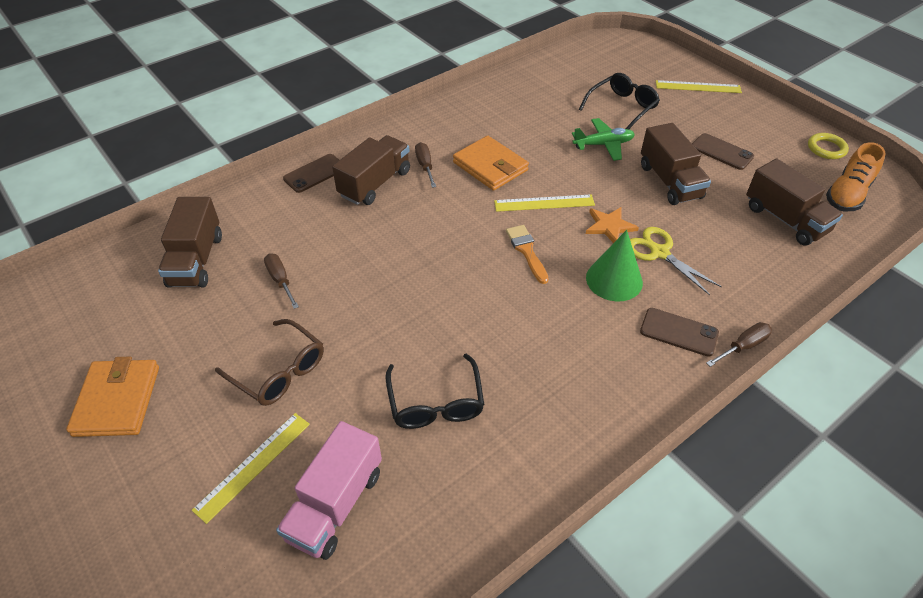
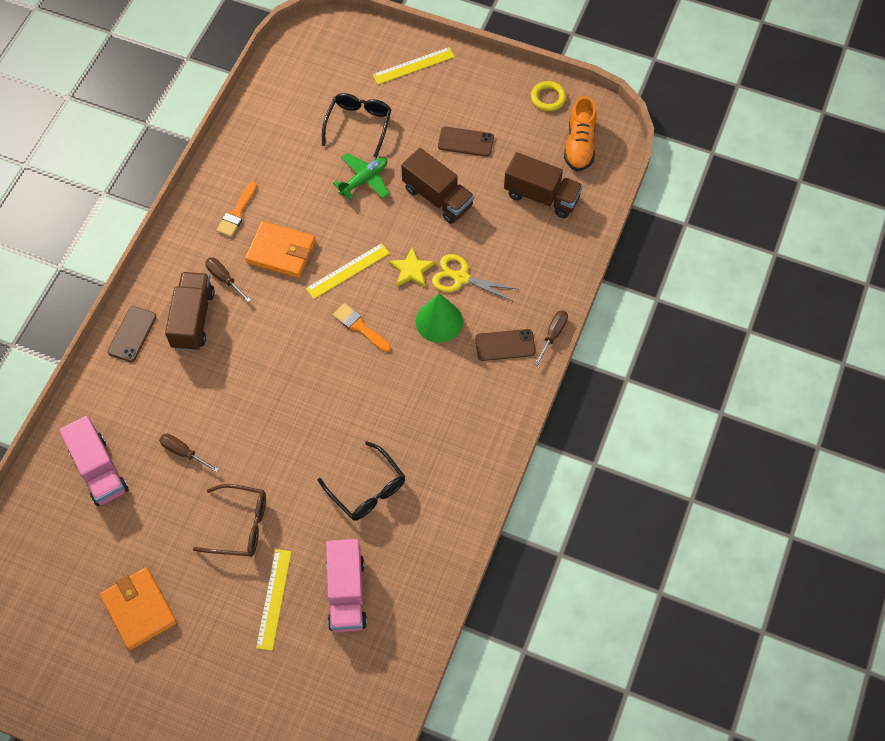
camera: 30 degrees left, 15 degrees up
(196, 260) = (99, 470): brown truck -> pink truck
(471, 127) = (237, 213): none -> orange brush
(609, 226) = (411, 269): orange star -> yellow star

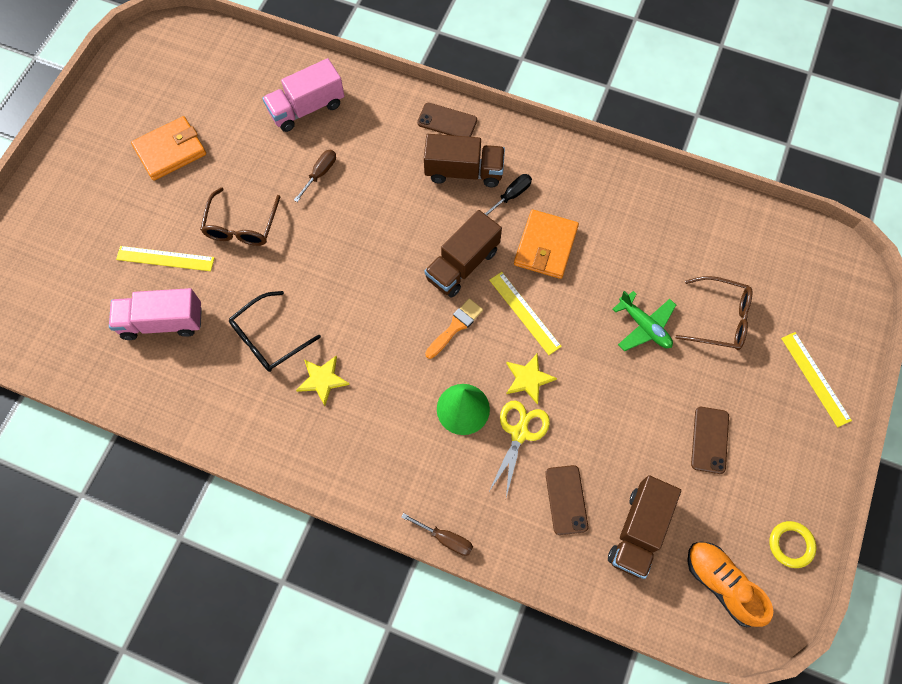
camera: 90 degrees right, 5 degrees up
(224, 279) = (511, 196): brown screwdriver -> black screwdriver
(237, 213) = (591, 202): orange brush -> none
(358, 125) = (720, 319): black glasses -> brown glasses
(410, 438) = (322, 380): none -> yellow star
(437, 197) = (627, 407): brown truck -> brown truck (462, 264)
(505, 345) = (432, 482): brown phone -> brown phone (566, 500)
(579, 145) = (721, 584): orange shoe -> orange shoe turned 45 degrees clockwise

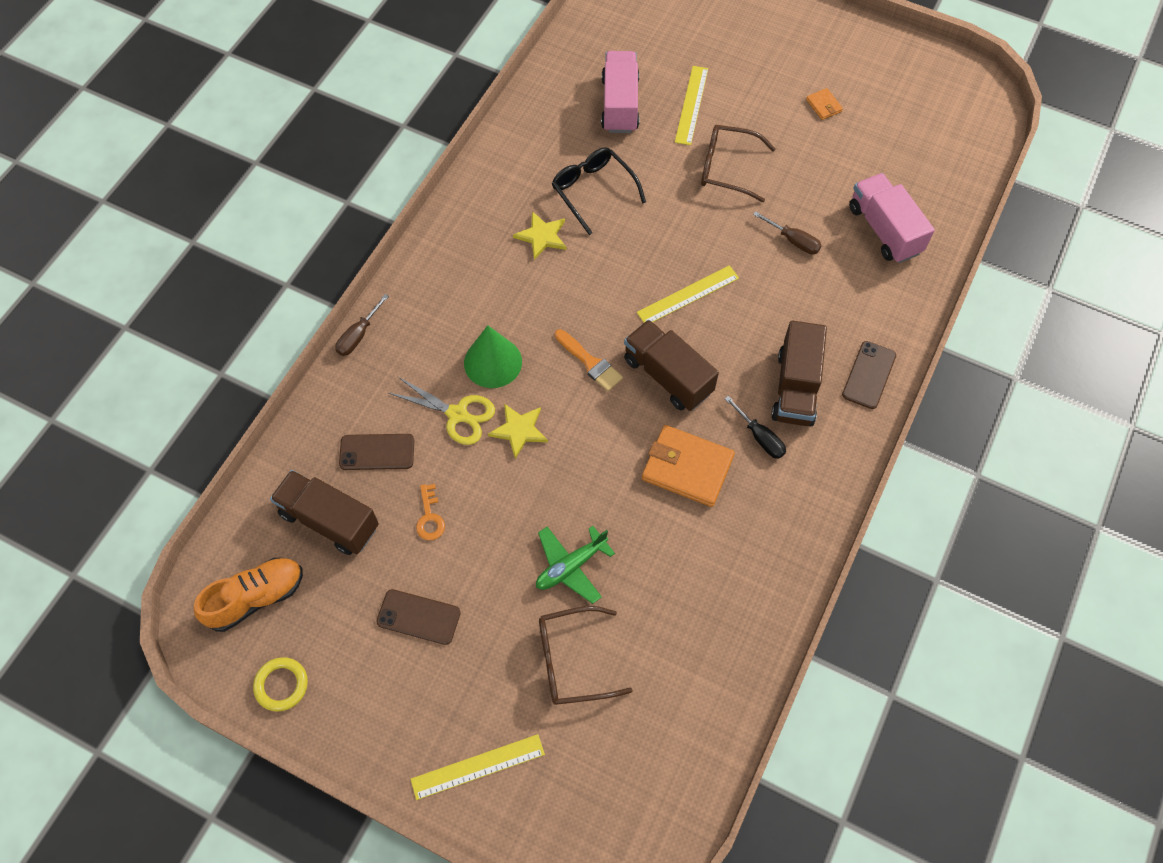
camera: 95 degrees right, 5 degrees down
(170, 151) = (824, 105): orange wallet -> orange wallet, size x0.47
(524, 313) = (600, 435): yellow ruler -> yellow ruler (688, 295)
(621, 443) = (429, 517): none -> orange key
(720, 319) = (572, 660): brown glasses -> brown glasses turned 60 degrees clockwise

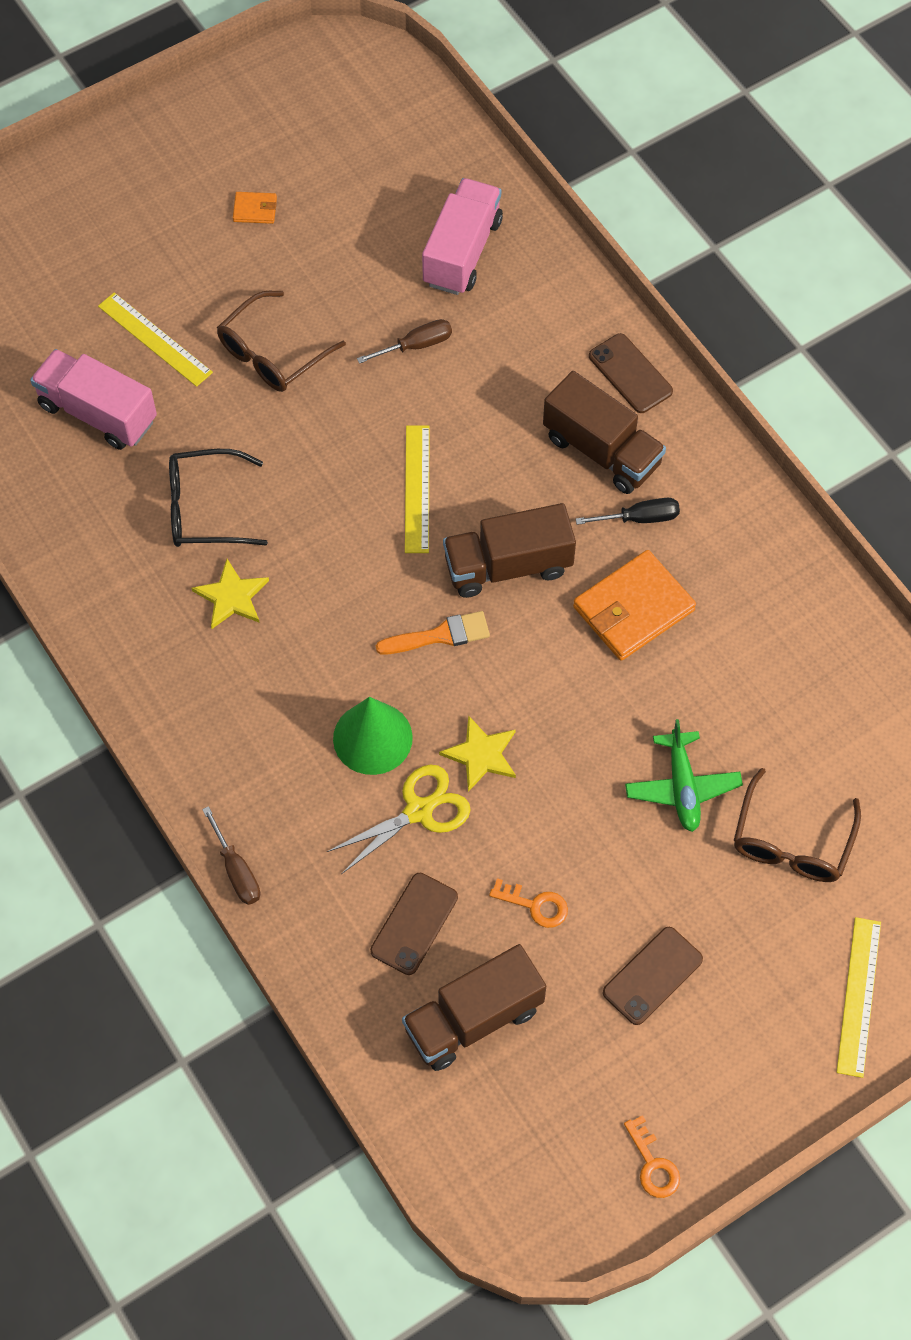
camera: 60 degrees left, 0 degrees up
(256, 598) = (526, 1147): orange shoe -> none
(281, 685) = (653, 1164): yellow ring -> orange key
(884, 230) = (462, 252): pink truck -> pink truck turned 105 degrees clockwise

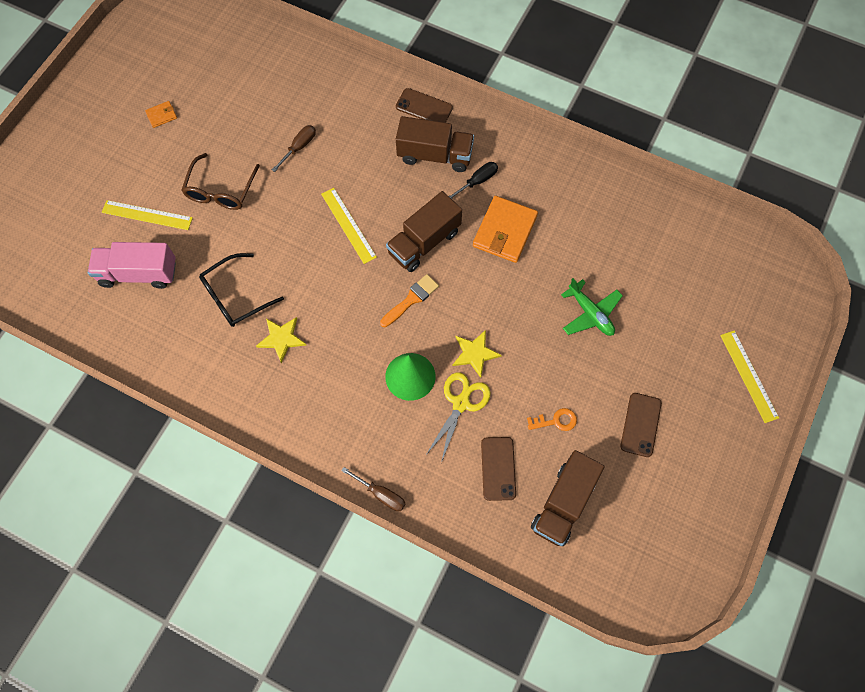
camera: 30 degrees left, 5 degrees up
(462, 252) = (293, 85): pink truck -> none
(653, 1164) = (707, 528): orange key -> none
(791, 841) = (663, 312): brown glasses -> none

